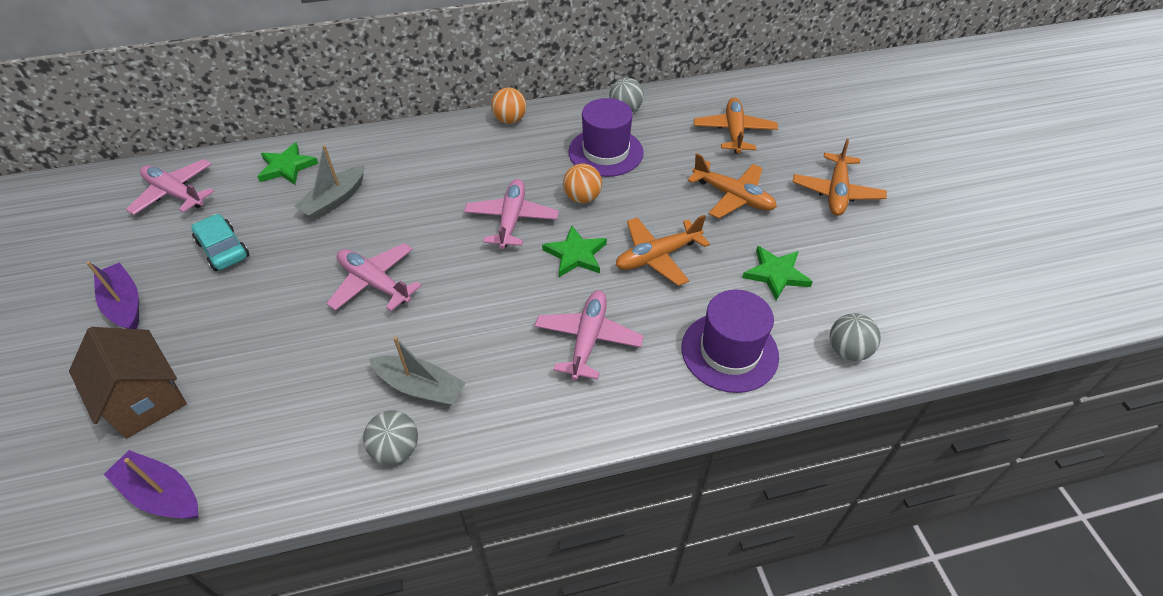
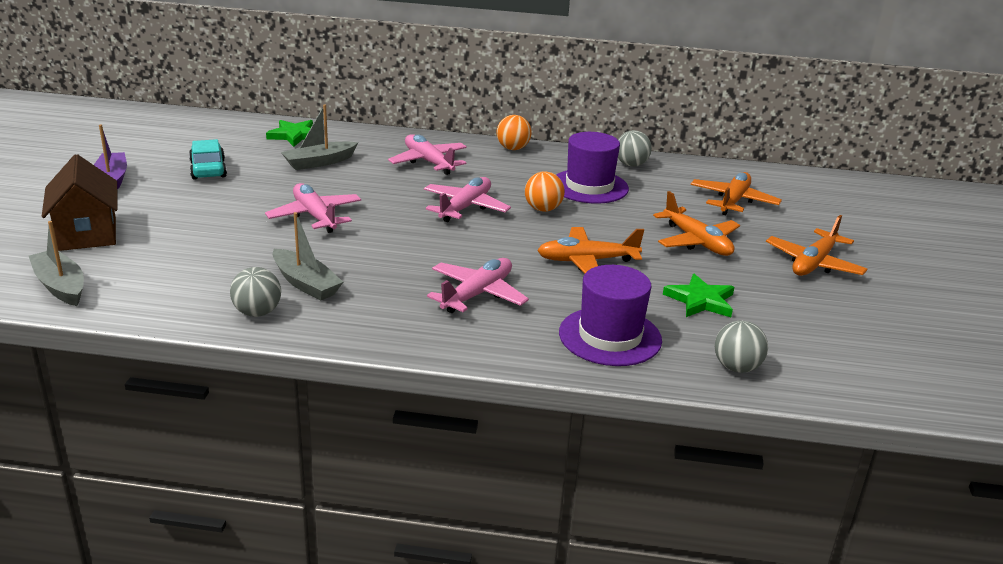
camera: 20 degrees right, 20 degrees down
(162, 494) = (60, 286): purple boat -> grey boat
(175, 194) = (195, 131): pink plane -> pink plane (429, 162)
(575, 254) = (508, 241): green star -> none

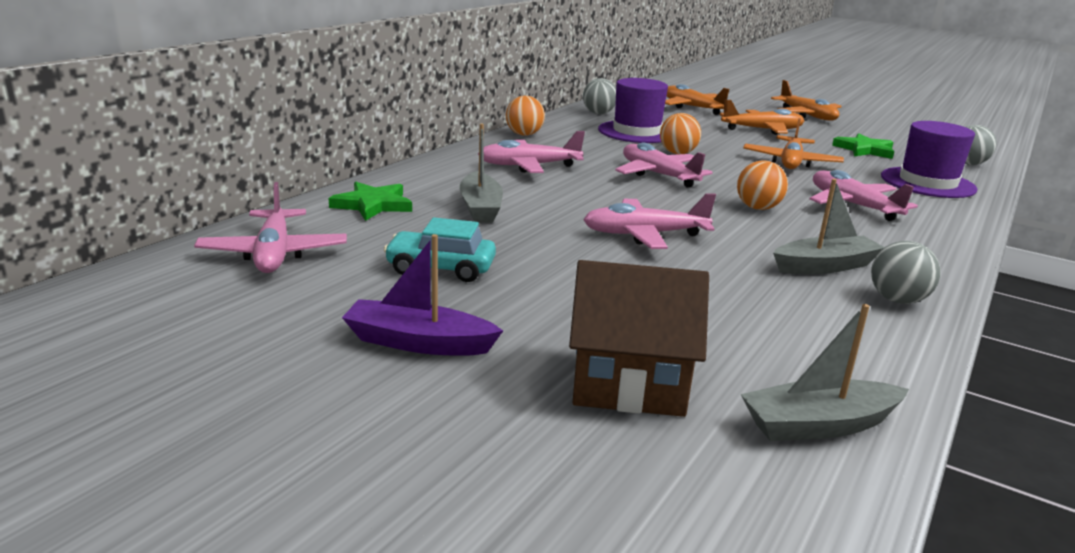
camera: 65 degrees left, 5 degrees down
(199, 131) = (274, 253): none -> pink plane
(421, 252) = (758, 208): none -> orange ball

